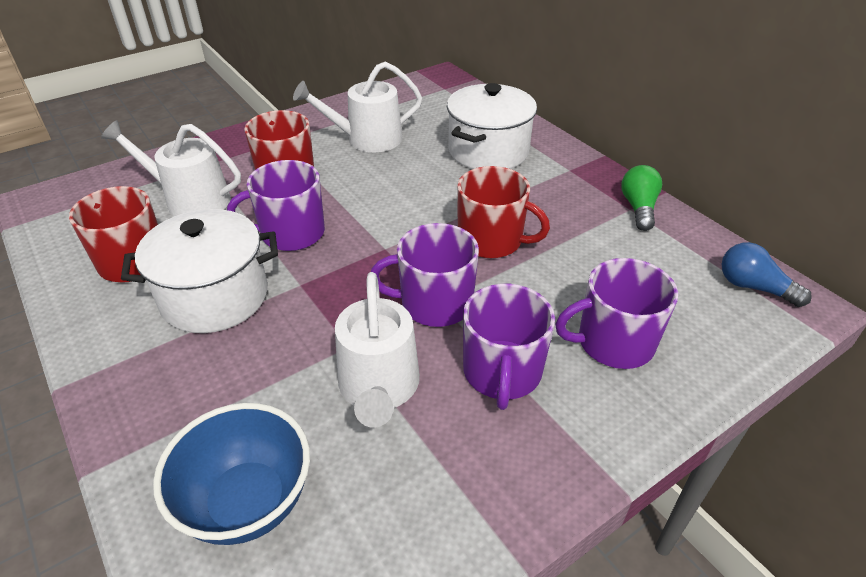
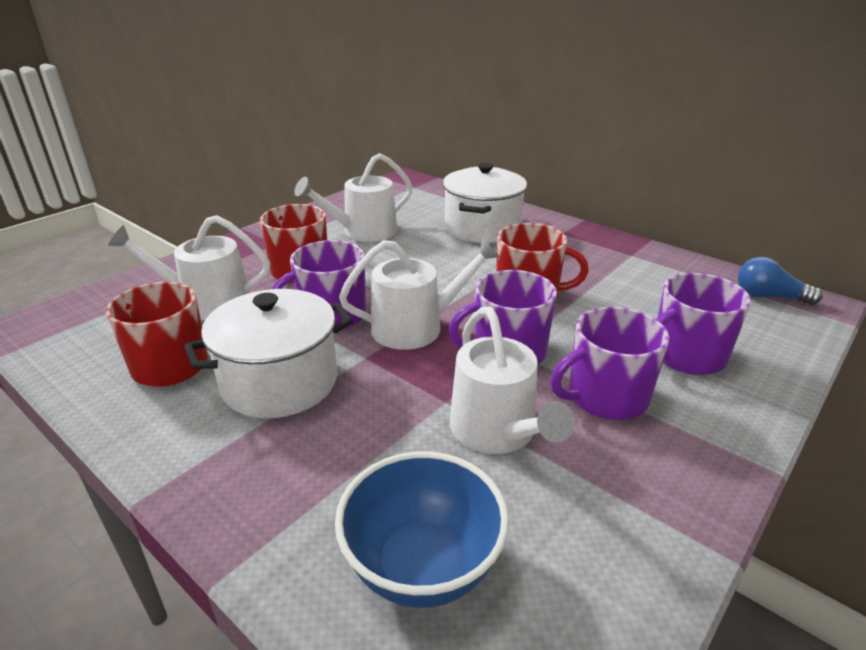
camera: 15 degrees left, 10 degrees down
(362, 260) = (416, 327): none -> white watering can
(502, 372) = (605, 397): purple mug -> purple mug turned 75 degrees clockwise
(638, 208) = (638, 253): green light bulb -> none

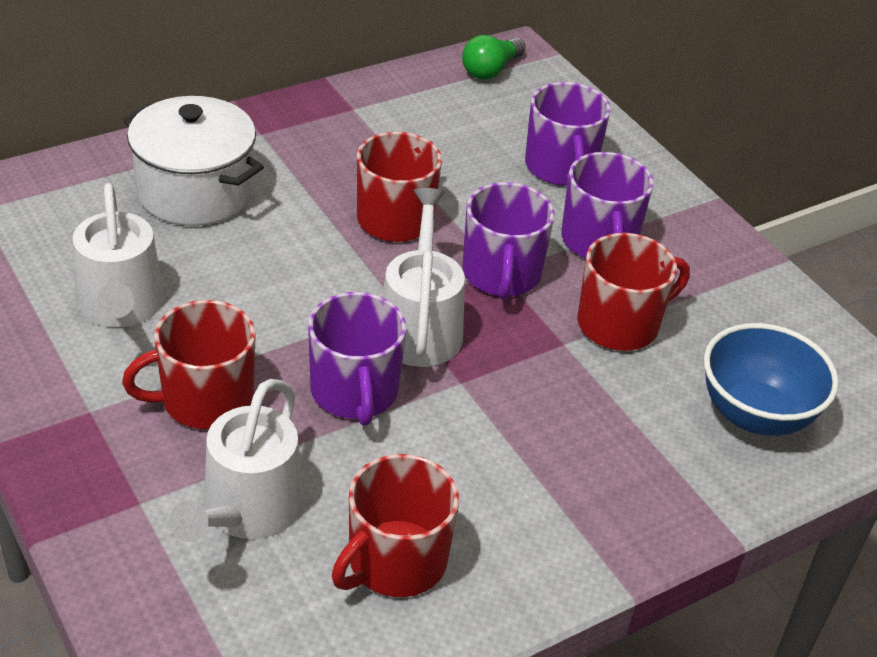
camera: 75 degrees left, 10 degrees up
(280, 382) = (478, 461): white pot -> none
(497, 431) = (620, 324): white watering can -> red mug
(768, 296) = (490, 70): blue light bulb -> green light bulb

